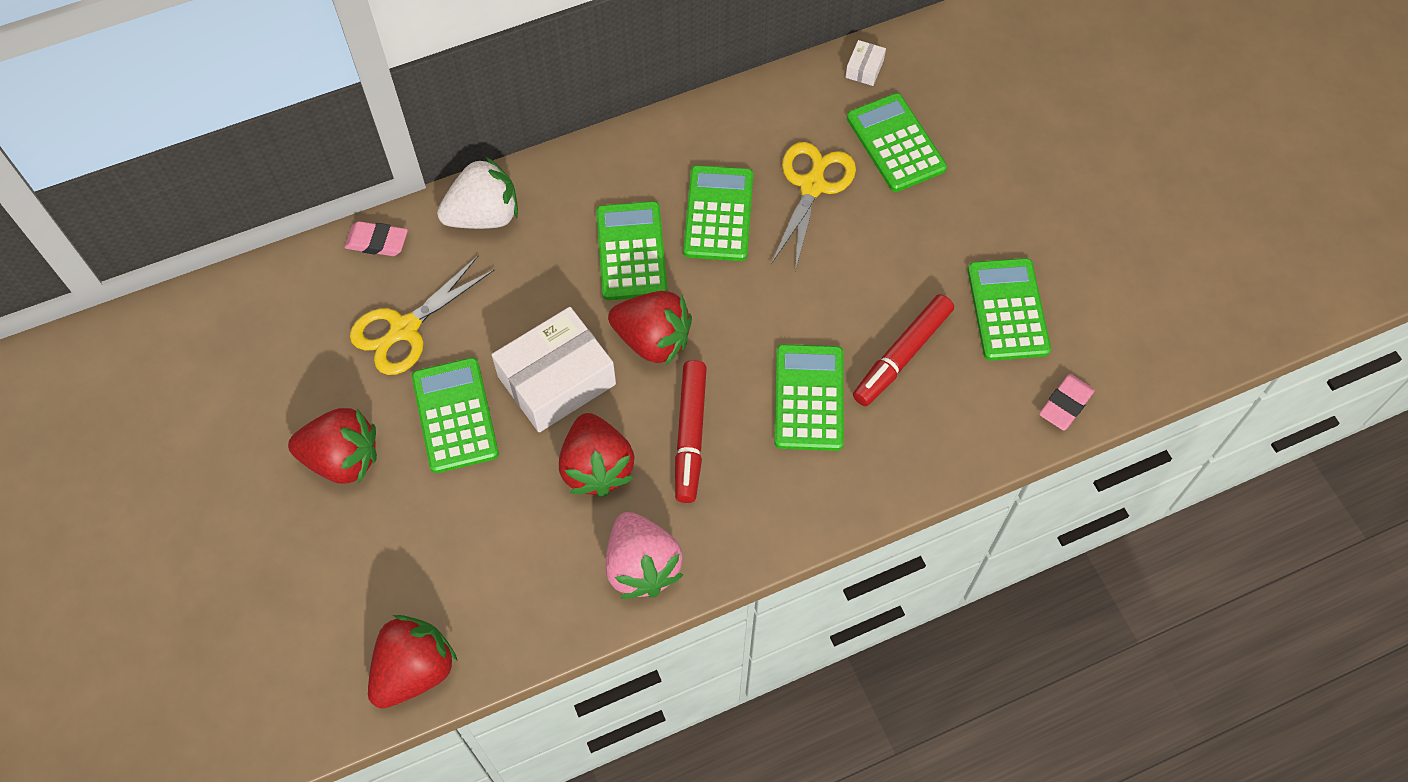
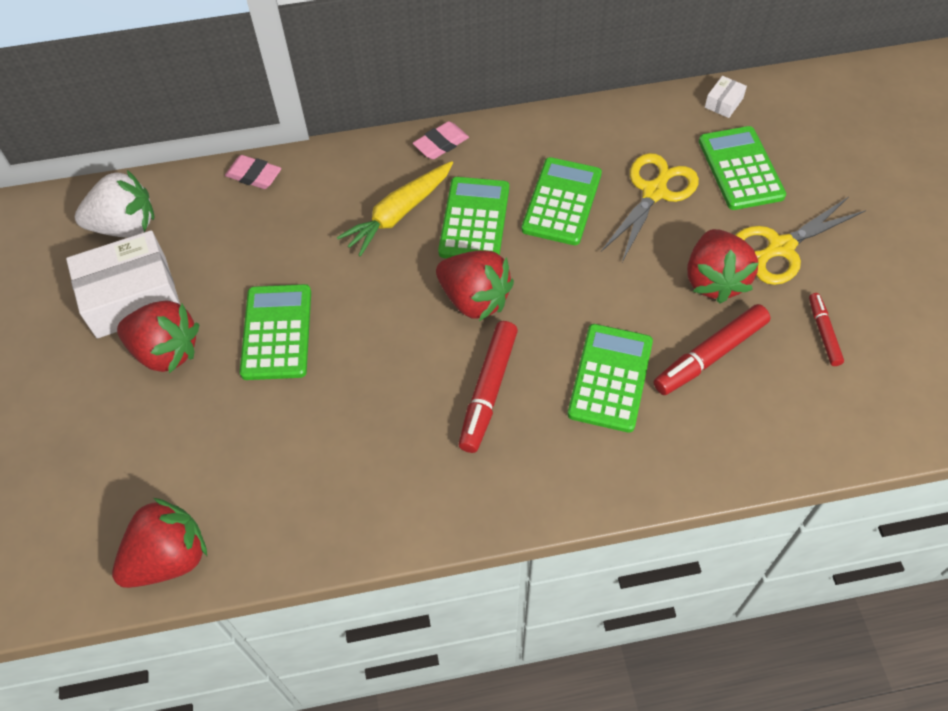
camera: 15 degrees right, 5 degrees down
(404, 329) = (254, 251): yellow scissors -> yellow scissors (780, 248)
(484, 216) = (352, 169): white strawberry -> white strawberry (125, 226)
(548, 259) = (398, 214): none -> yellow carrot
(556, 380) = (377, 318): white box -> white box (132, 297)
(597, 467) = (392, 403): red strawberry -> red strawberry (714, 280)
(642, 566) = (411, 504): pink strawberry -> none
(1007, 310) = (823, 332): green calculator -> red marker
(1065, 404) = (868, 432): pink eraser -> pink eraser (441, 144)

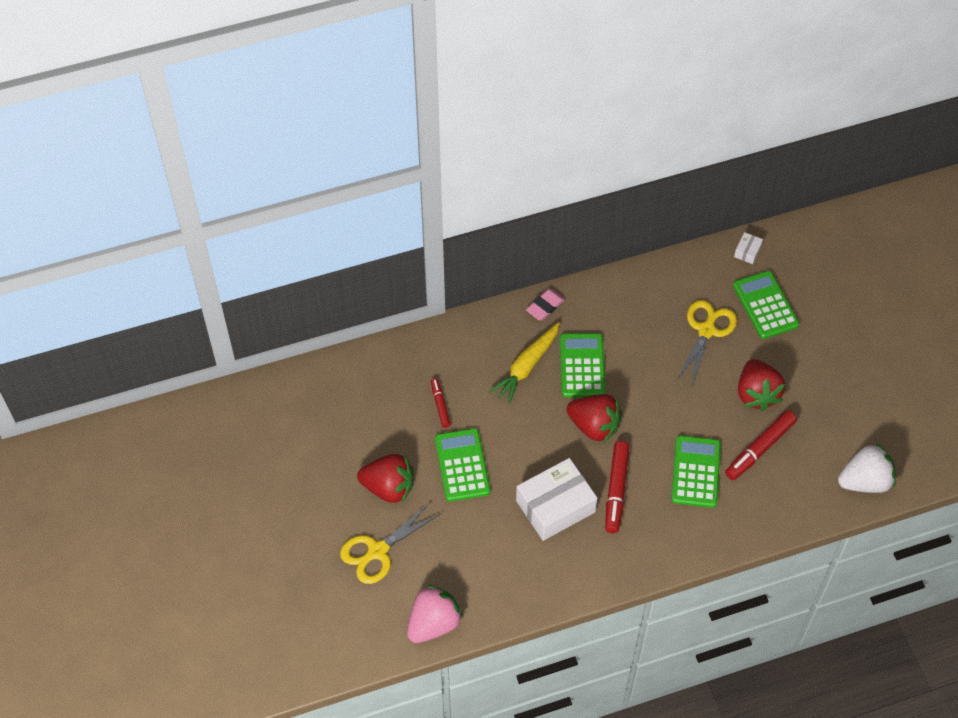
camera: 10 degrees left, 0 degrees up
(125, 226) = (329, 397): white strawberry -> white strawberry (864, 481)
(132, 297) = (351, 450): white box -> white box (555, 506)
(169, 558) = (433, 623): red strawberry -> pink strawberry
(254, 175) = (412, 346): pink eraser -> none
(562, 202) = (642, 345): green calculator -> none
(780, 248) = (799, 365): yellow scissors -> yellow scissors (377, 551)
(823, 332) = (833, 424): red marker -> red marker (440, 405)

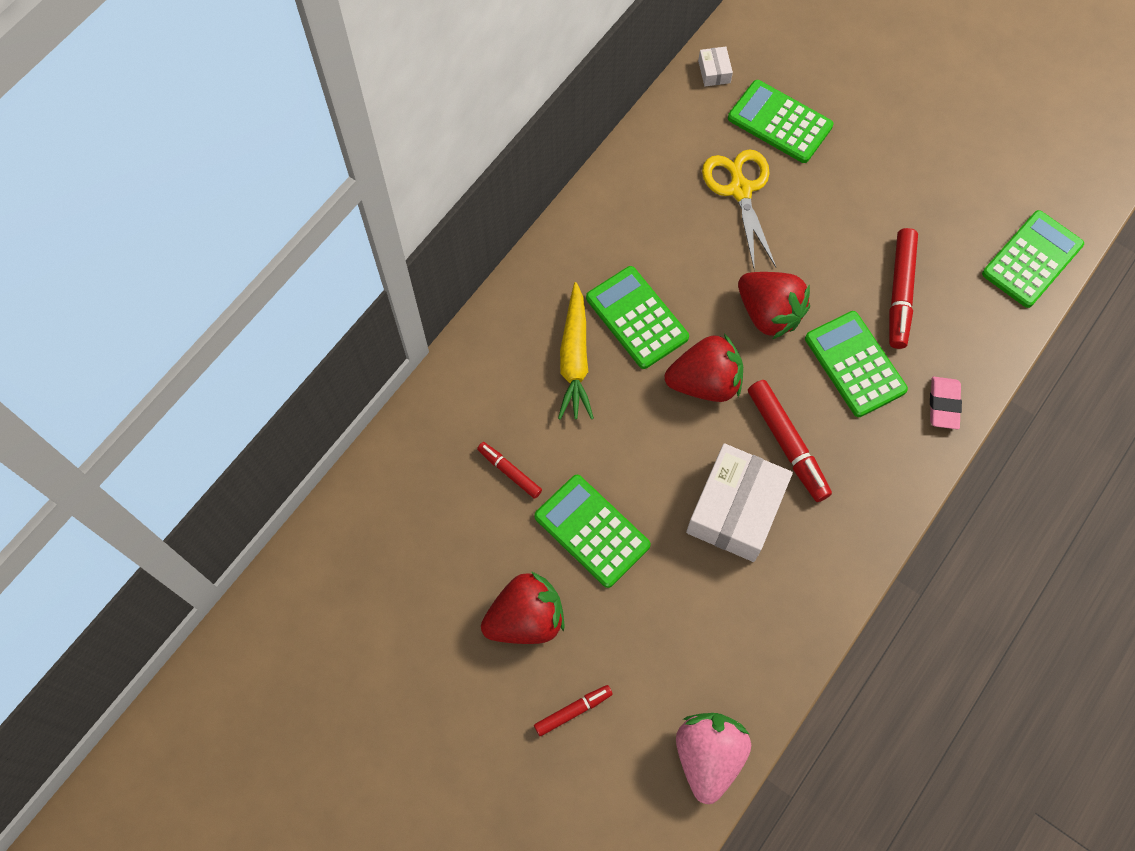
camera: 35 degrees left, 10 degrees up
(377, 551) = (573, 711): yellow scissors -> red marker
(545, 306) = (541, 272): pink eraser -> pink eraser (943, 404)
(756, 394) = (848, 231): red strawberry -> red strawberry (769, 313)
(864, 481) = (1032, 259): white strawberry -> green calculator

